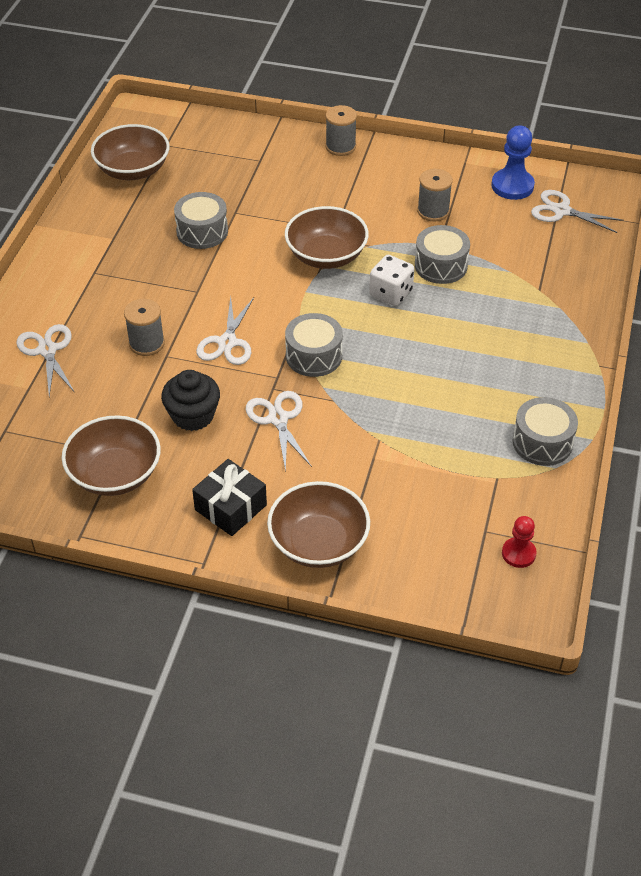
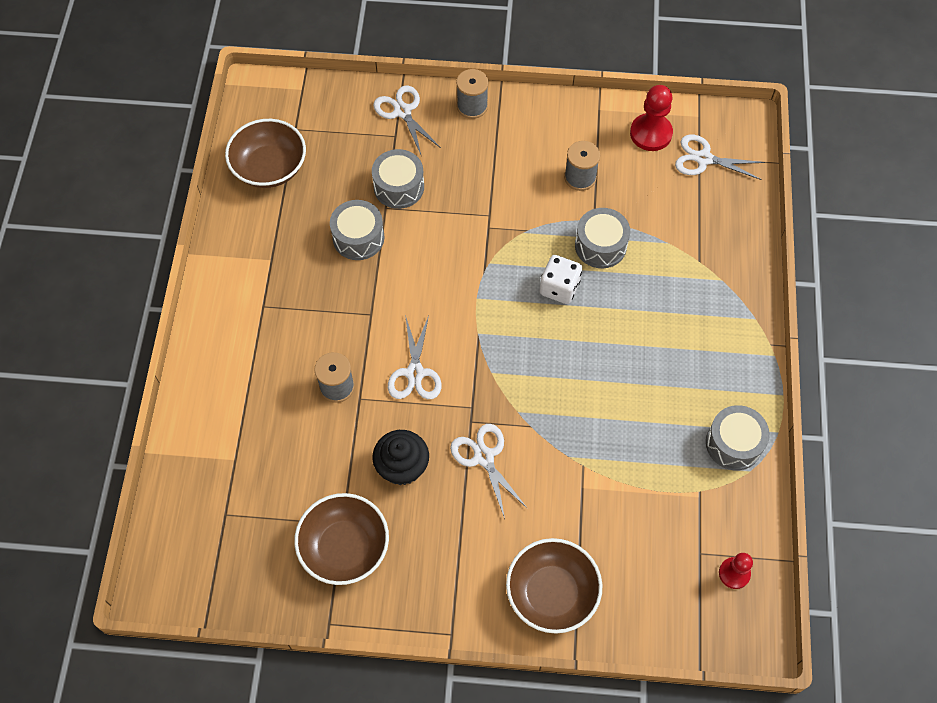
camera: 10 degrees left, 15 degrees up
(47, 350) = (242, 411): white scissors -> white scissors (402, 111)
(230, 507) = (462, 567): black gift -> none
(314, 356) = (501, 376): grey drum -> grey drum (399, 187)
(326, 255) = (487, 250): brown bowl -> none
(512, 186) = (651, 133): blue pawn -> red pawn

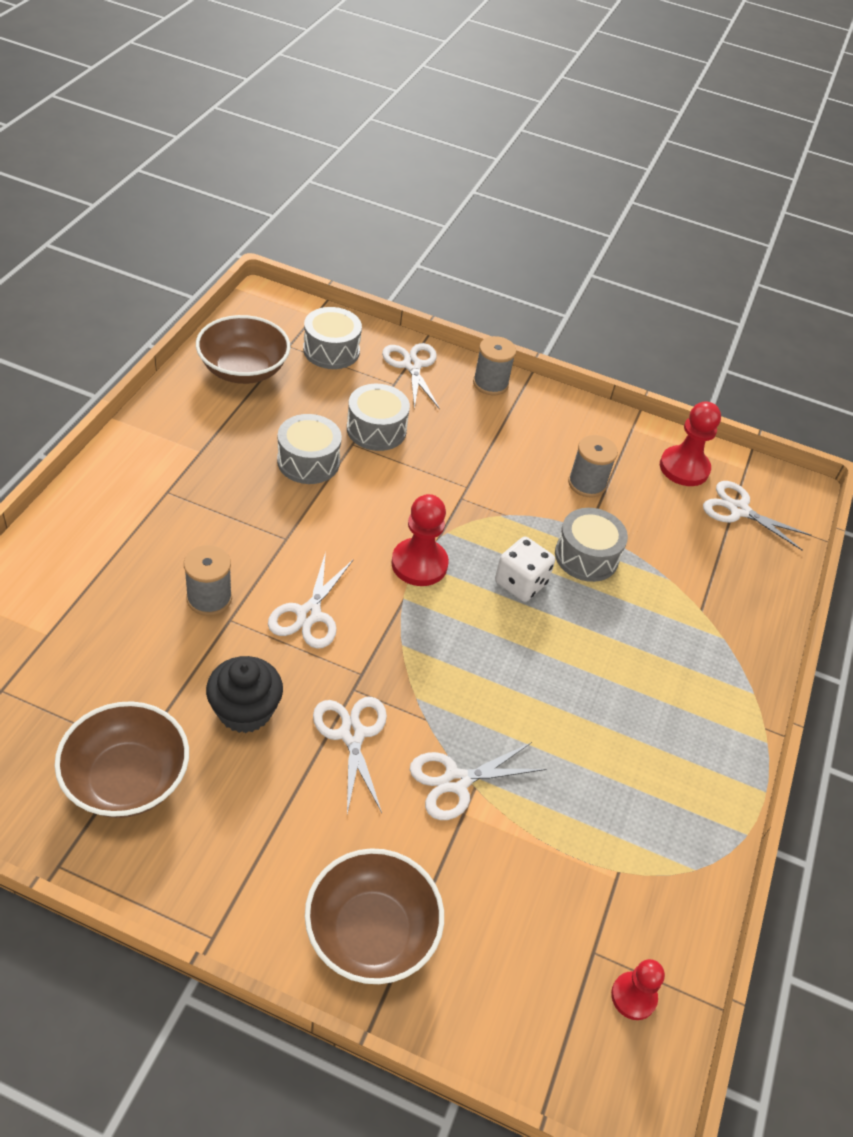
camera: 10 degrees right, 15 degrees down
(478, 299) = (419, 564): none -> red pawn
(568, 466) = (456, 781): none -> white scissors
(733, 443) = (683, 828): grey drum -> grey drum (331, 350)

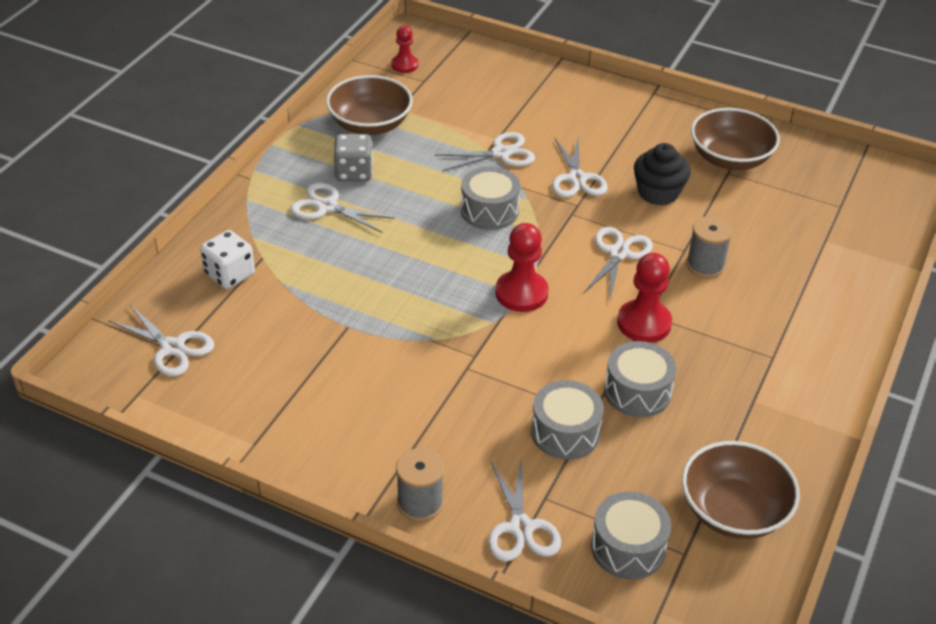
camera: 170 degrees left, 5 degrees down
(371, 932) = (559, 91): brown bowl -> brown bowl (370, 124)
(520, 583) = (427, 278): white dice -> white dice (229, 274)
(586, 556) = (357, 301): grey drum -> grey drum (489, 210)
(587, 484) = (333, 373): grey spool -> none
(643, 740) = (354, 172): none -> grey dice
(657, 682) = (327, 207): none -> white scissors
(684, 468) = (211, 394): red pawn -> red pawn (644, 323)

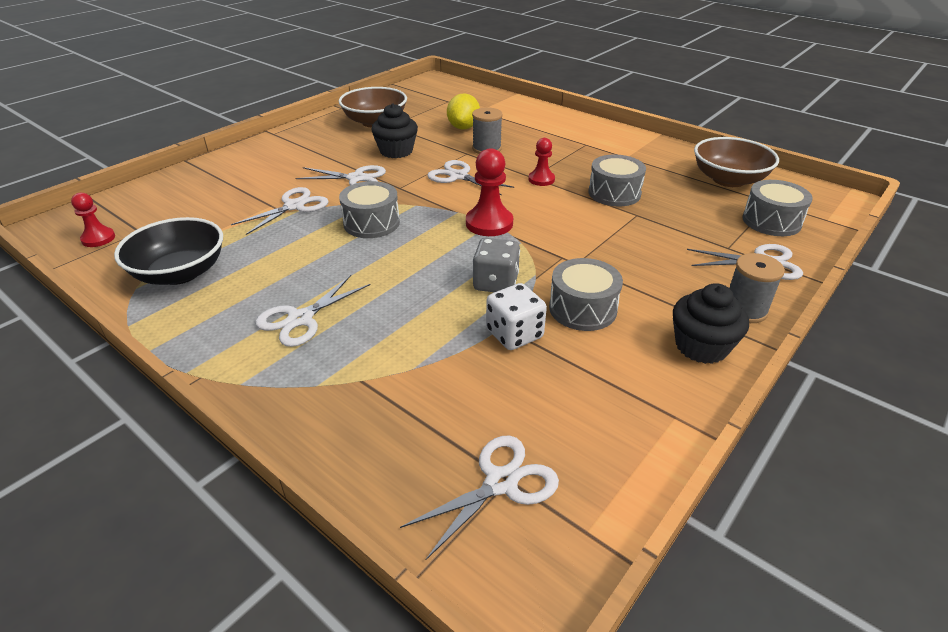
camera: 75 degrees left, 5 degrees down
(229, 274) = (379, 413): white dice -> white dice (514, 334)
(350, 465) = (701, 346): none -> black cupcake
(354, 172) = (254, 293): grey dice -> grey dice (495, 283)
(370, 124) = (180, 273): brown bowl -> black bowl
(501, 153) = (294, 206): white scissors -> white scissors turned 45 degrees clockwise
(565, 432) = (656, 228): grey drum -> grey drum (582, 309)
(644, 323) = (541, 179): red pawn -> red pawn, size x0.62
(758, 235) = (463, 127): none -> yellow lemon

